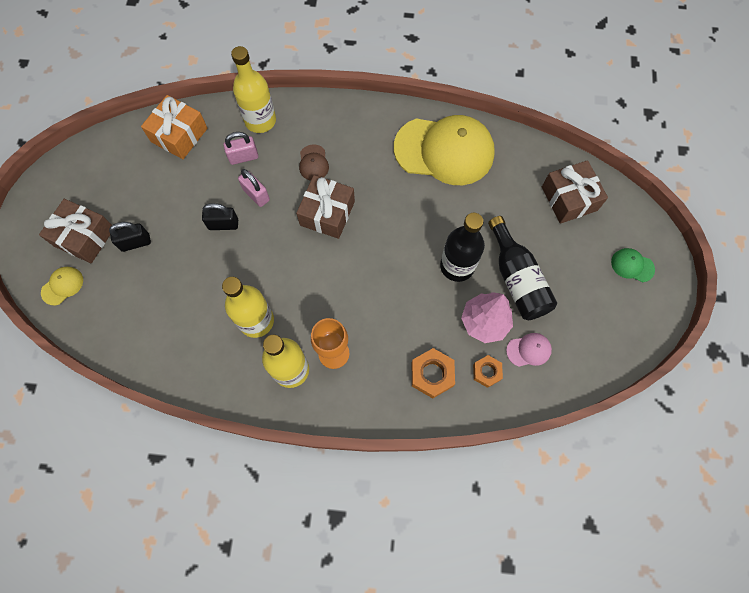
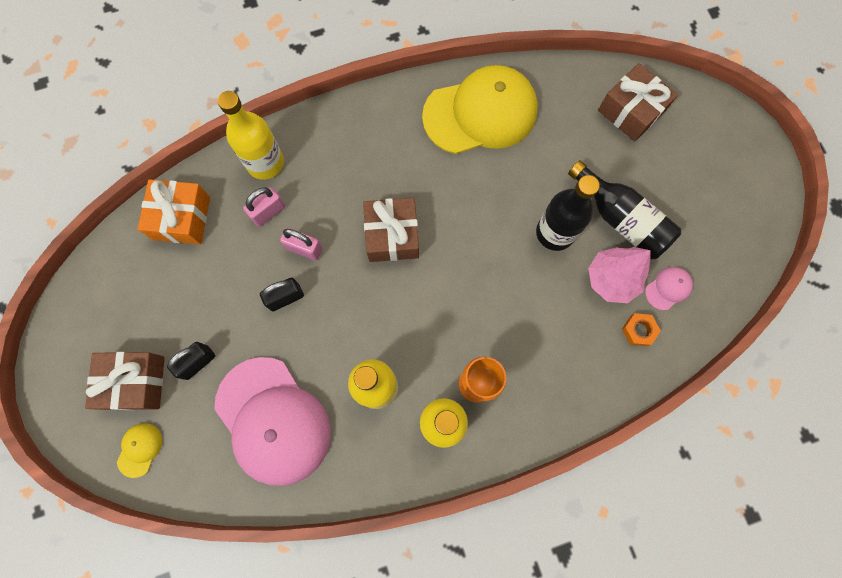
camera: 25 degrees left, 5 degrees up
(167, 309) = (273, 420): none -> pink cap
(313, 163) = (348, 186): brown cap -> none
(432, 374) = (586, 359): orange nut -> none
(632, 265) = (724, 155): green cap -> none

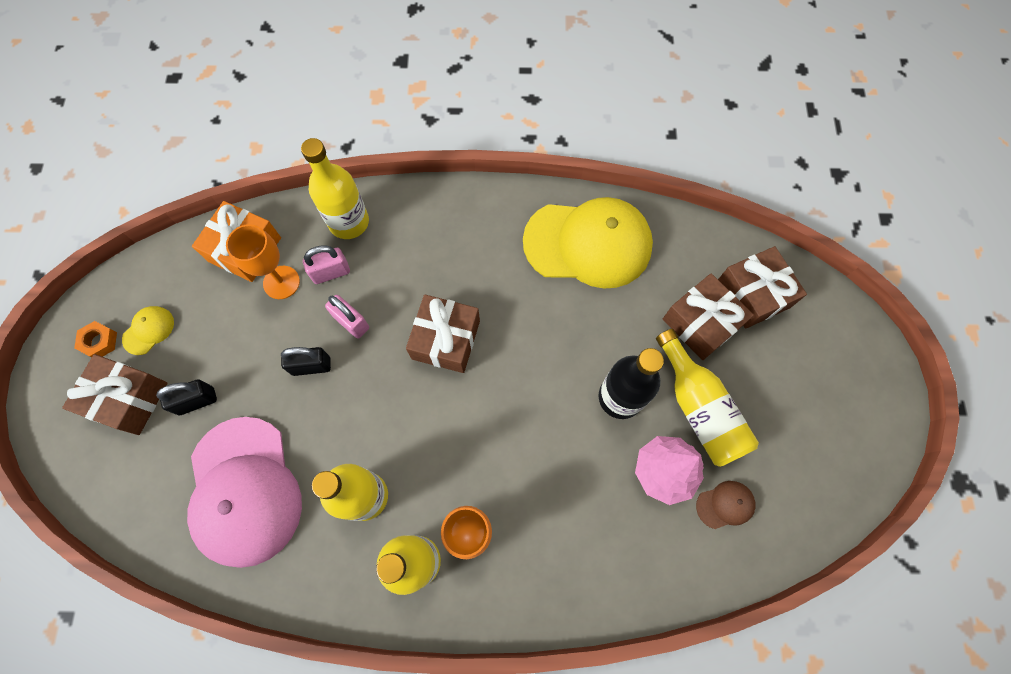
camera: 20 degrees right, 5 degrees down
(140, 449) = (102, 470): yellow cap -> yellow cap (148, 330)
(227, 235) = (281, 282): none -> orange goblet
(597, 149) = (701, 323): none -> brown gift
(621, 219) = (699, 408): black bottle -> yellow bottle
(638, 330) = (674, 540): orange nut -> orange nut (99, 342)
(668, 288) = (725, 505): pink cap -> brown cap

